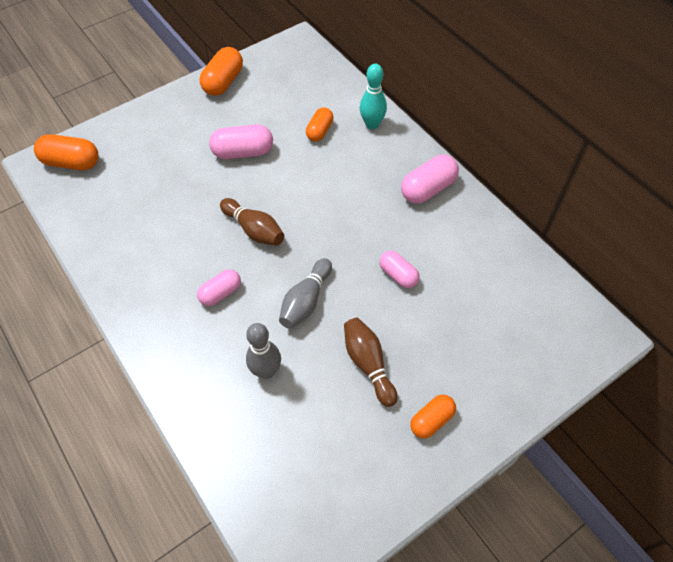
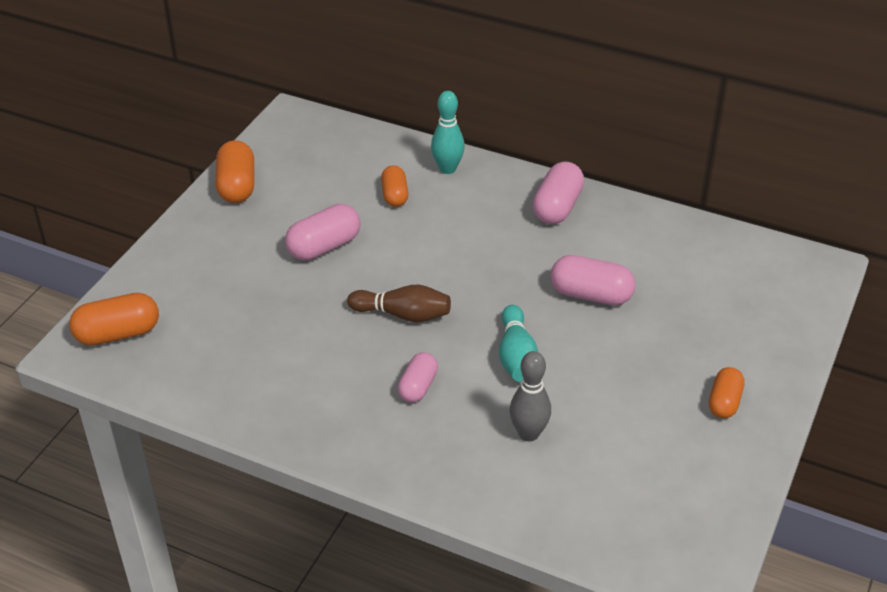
camera: 30 degrees left, 15 degrees down
(306, 301) = (516, 356): grey bowling pin -> turquoise bowling pin
(368, 364) = (626, 383): brown bowling pin -> none
(398, 275) = (591, 295): pink capsule -> pink capsule, size x1.53

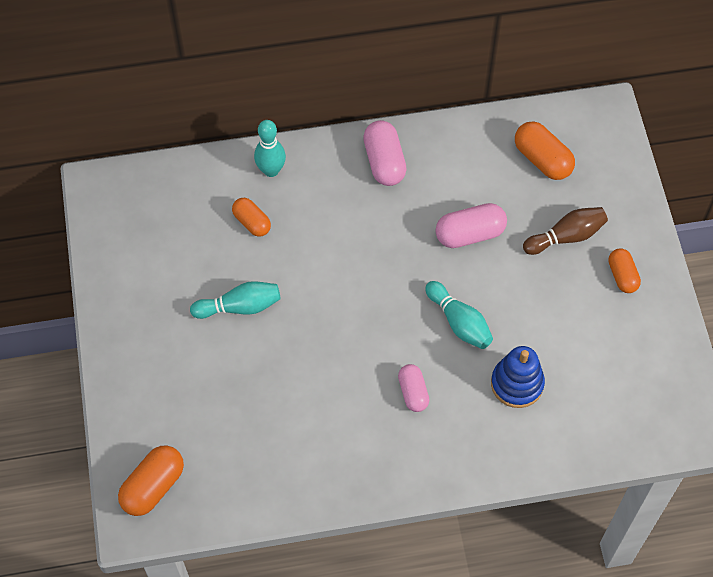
camera: 35 degrees left, 20 degrees up
(237, 186) = (117, 287): orange capsule -> orange capsule (542, 159)
(324, 247) = (240, 307): pink capsule -> turquoise bowling pin
(403, 314) = (351, 335): brown bowling pin -> brown bowling pin (566, 236)
(529, 433) = (517, 384): grey bowling pin -> blue stacking toy

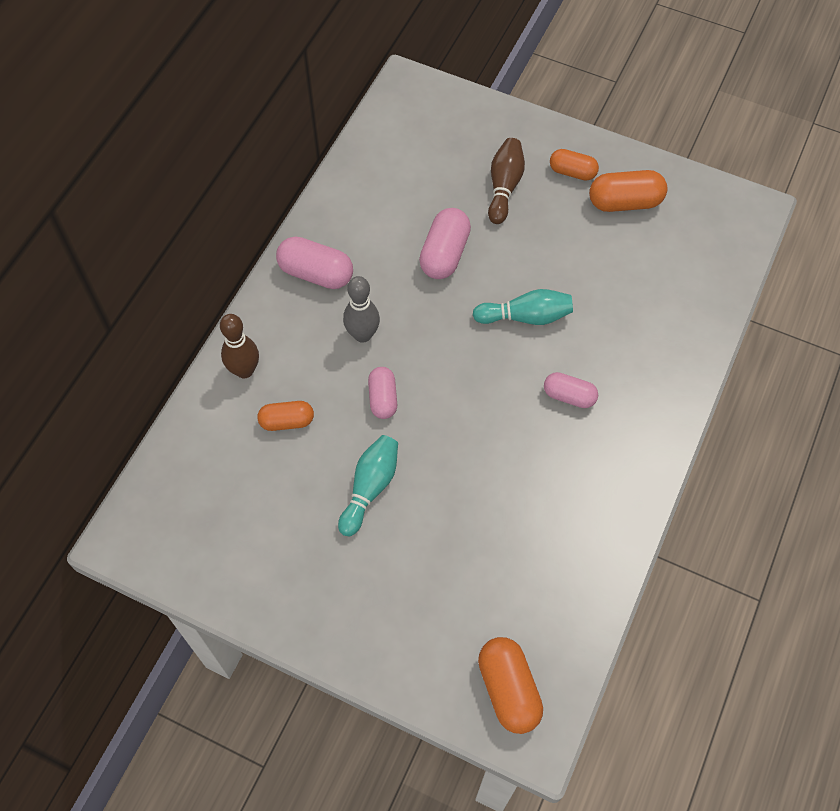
camera: 55 degrees left, 0 degrees up
(271, 170) = (244, 370): turquoise bowling pin -> brown bowling pin
(315, 270) = (383, 398): none -> pink capsule
(357, 224) = (362, 335): none -> grey bowling pin
(517, 384) = (618, 311): blue stacking toy -> none
(542, 159) = (415, 156): orange capsule -> orange capsule (625, 202)

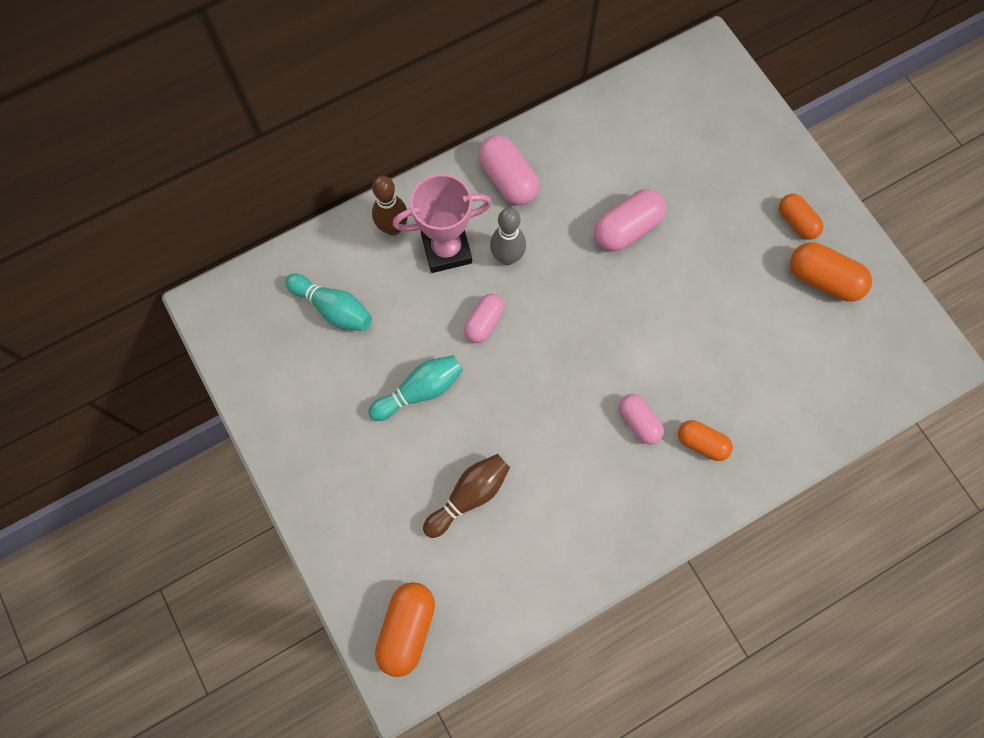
camera: 35 degrees right, 10 degrees up
(287, 421) = (395, 292): orange capsule -> orange capsule (701, 443)
(305, 360) = (446, 249): none -> pink trophy
(504, 187) = (724, 199): brown bowling pin -> brown bowling pin (469, 496)
(525, 316) = (655, 328): turquoise bowling pin -> turquoise bowling pin (333, 308)

